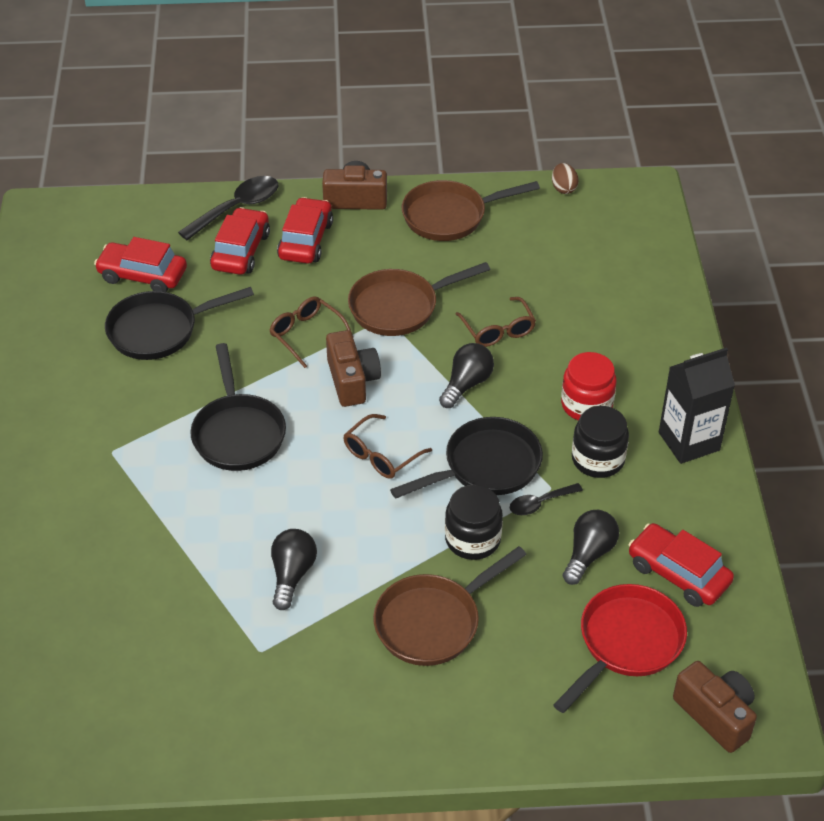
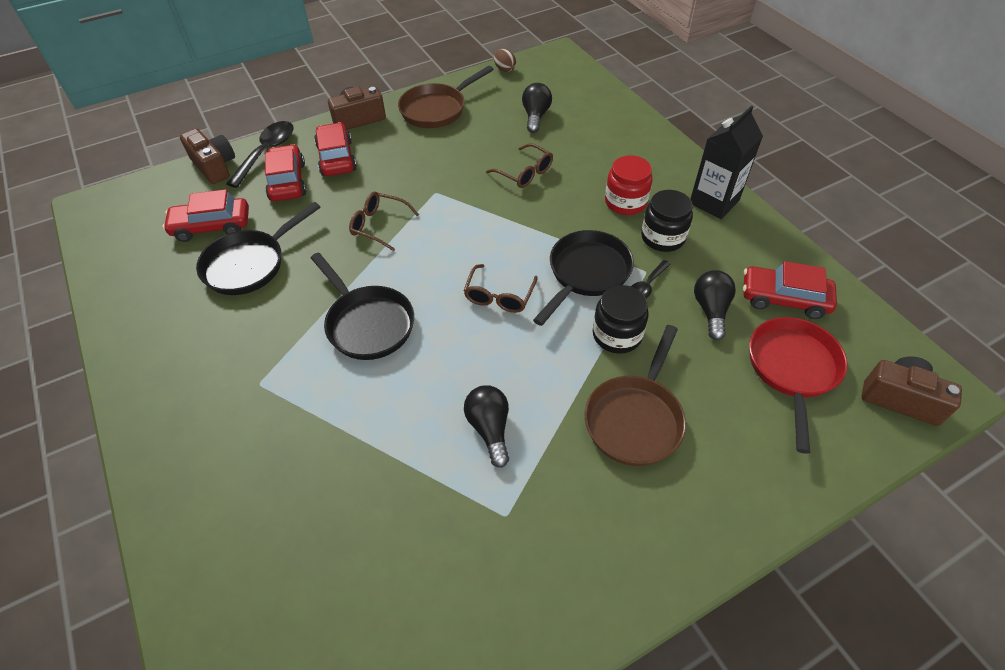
camera: 25 degrees left, 5 degrees up
(352, 380) = (438, 247): brown camera -> brown camera (215, 166)
(399, 307) = (440, 181): brown pan -> none
(466, 384) = (528, 218): black light bulb -> black light bulb (535, 116)

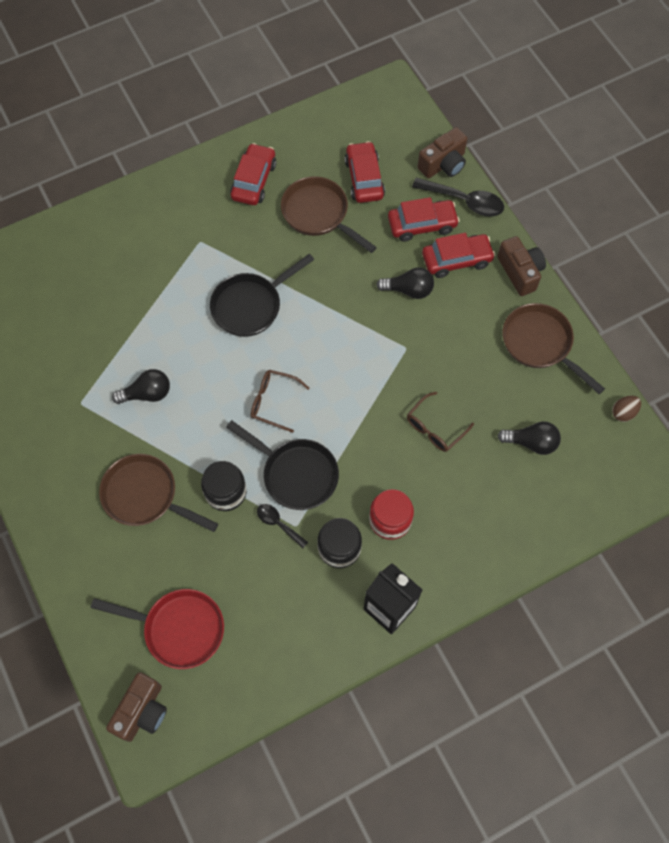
camera: 90 degrees right, 15 degrees up
(249, 264) = (318, 214): black pan -> brown pan
(378, 225) = (362, 304): brown glasses -> none
(711, 310) = (247, 574): black light bulb -> black light bulb (408, 290)
(784, 299) = (256, 643): red car -> red car (253, 180)

